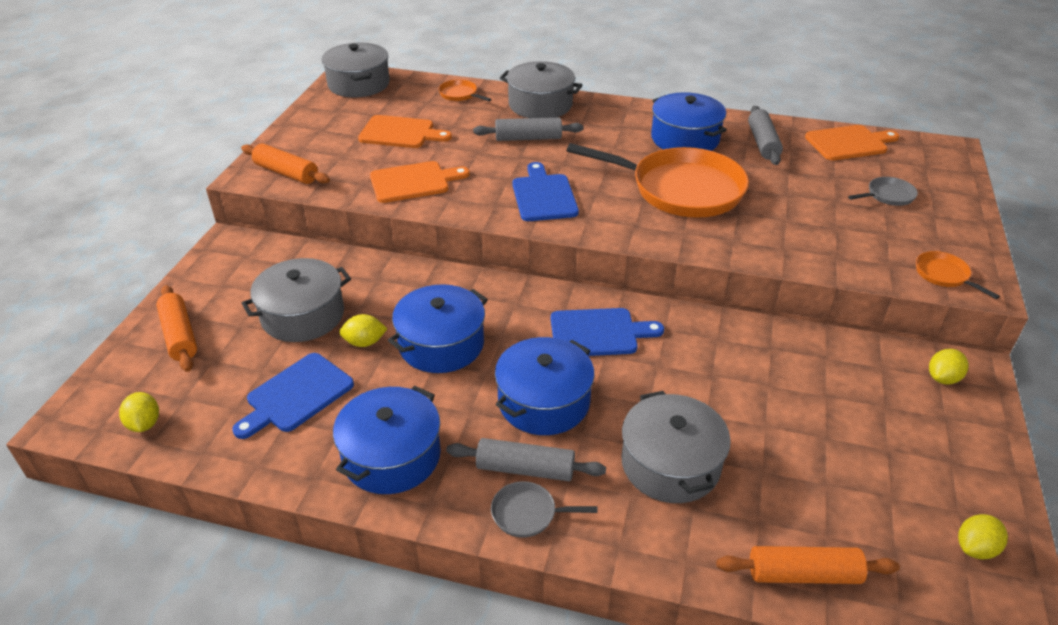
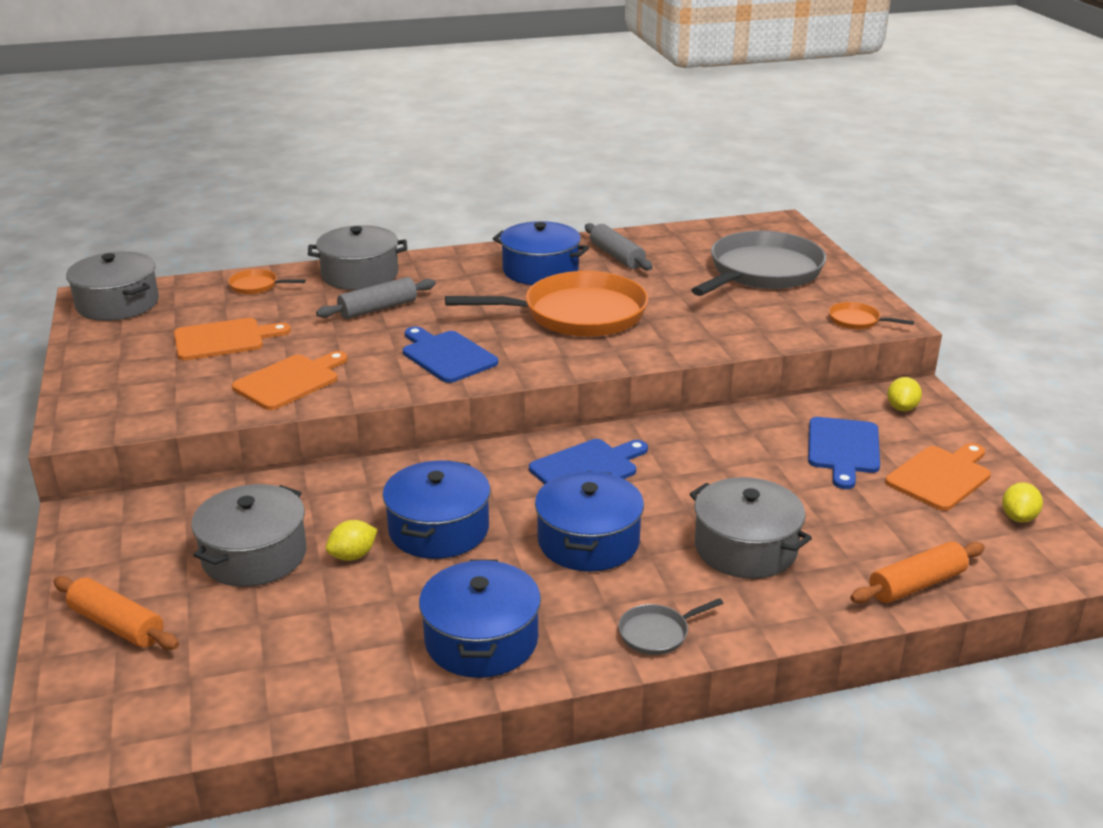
camera: 30 degrees left, 10 degrees down
(144, 424) = (165, 720): yellow lemon -> none
(286, 173) = (121, 413): orange rolling pin -> none
(296, 395) = (323, 628): blue cutting board -> blue cutting board (843, 449)
(525, 469) = (622, 600): grey rolling pin -> none
(849, 143) = (693, 238): orange cutting board -> orange cutting board (940, 476)
(888, 196) = (762, 272): grey pan -> grey pan, size x2.44

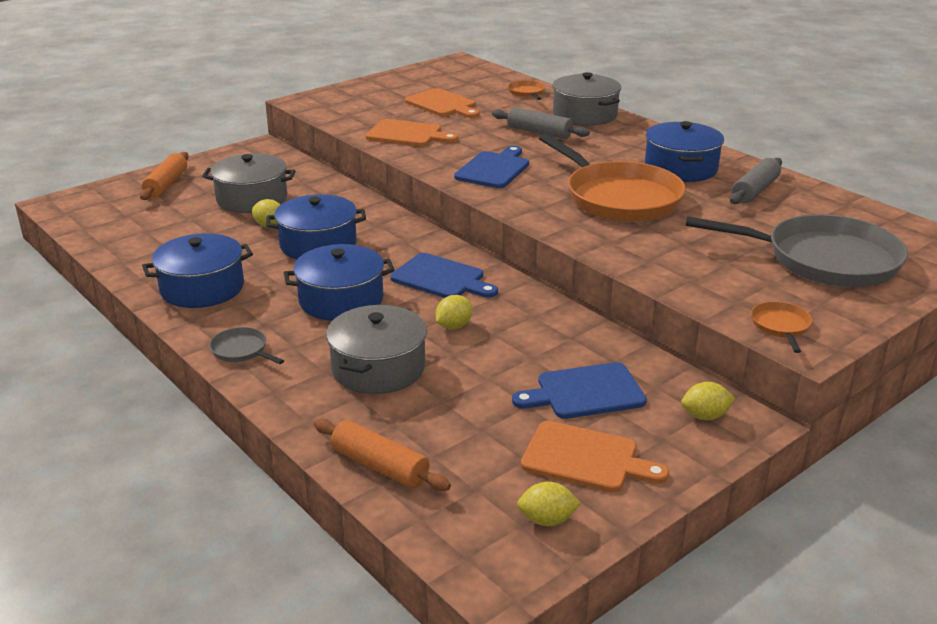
camera: 65 degrees right, 0 degrees up
(117, 304) = (457, 69): grey pot -> none
(690, 485) = (453, 326): none -> yellow lemon

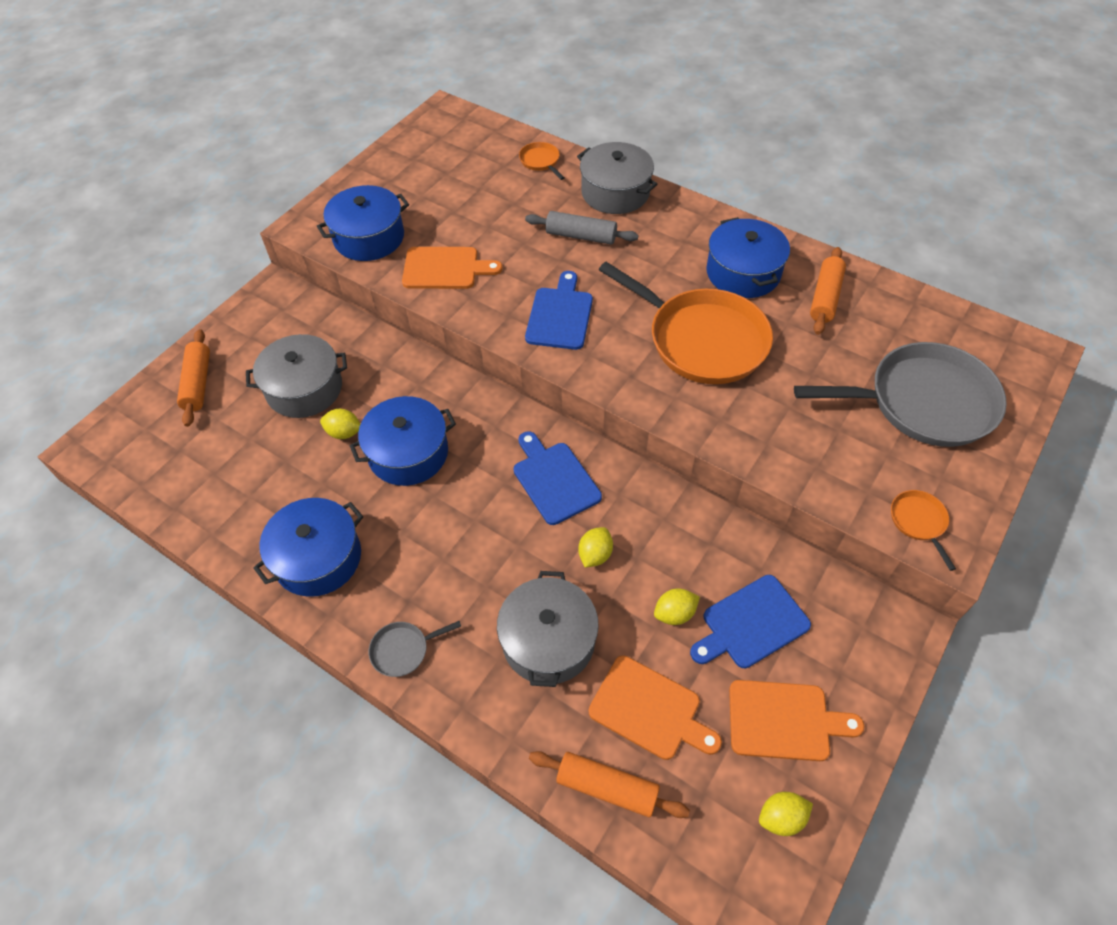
camera: 15 degrees left, 25 degrees up
(242, 350) = (403, 650): grey pan -> grey pan turned 45 degrees counterclockwise
(341, 300) = (469, 541): blue pot -> blue pot (369, 237)
(441, 278) = (554, 480): blue cutting board -> blue cutting board turned 135 degrees counterclockwise
(442, 104) = (460, 201): orange cutting board -> orange cutting board (649, 709)
(705, 416) = (866, 629): yellow lemon -> yellow lemon (674, 613)
(754, 190) = (825, 297): grey rolling pin -> orange rolling pin

